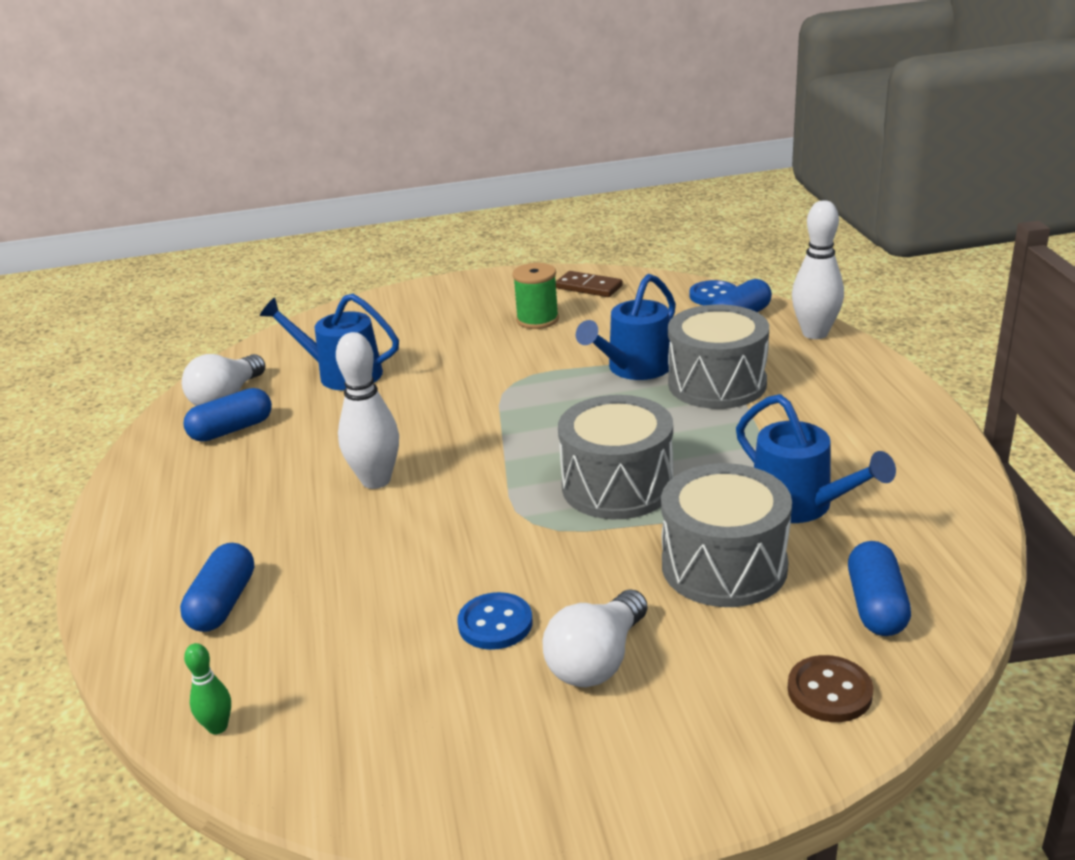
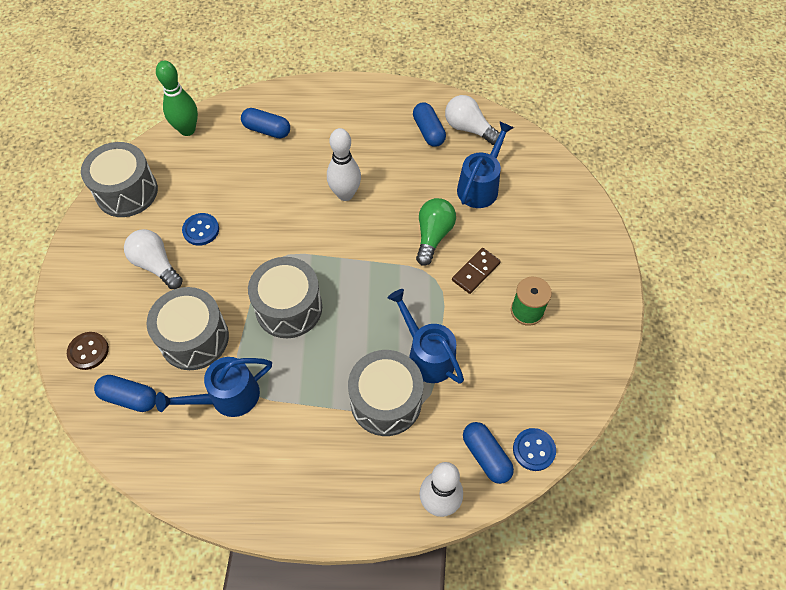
camera: 100 degrees right, 30 degrees up
(218, 727) = (187, 130): green bowling pin -> green bowling pin, size x2.00
(420, 774) = (127, 192): none -> grey drum
(440, 394) = (433, 236): none -> green light bulb
(588, 287) = (578, 359): brown domino -> brown domino (475, 272)

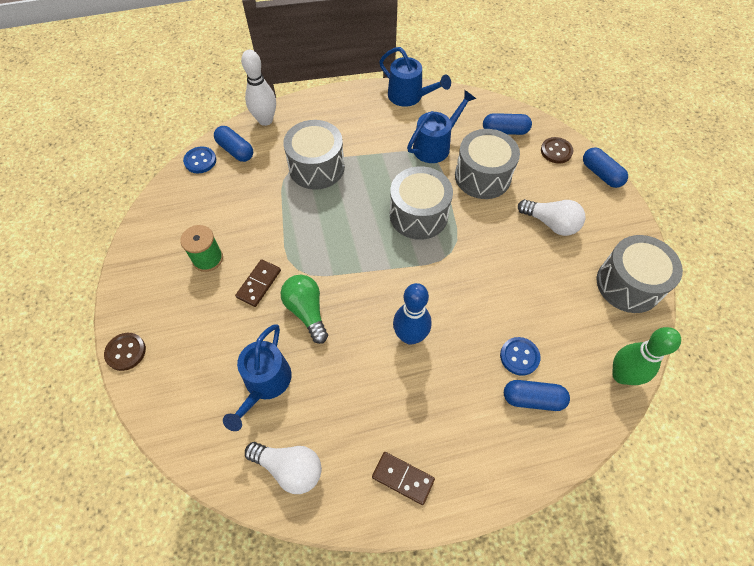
camera: 165 degrees right, 0 degrees up
(201, 230) = (532, 263): blue button -> blue button (519, 356)
(345, 194) = (410, 336): white bowling pin -> blue bowling pin
(387, 106) = (403, 478): none -> brown domino
(427, 355) = (291, 205): blue watering can -> blue watering can (409, 96)
(428, 131) = (340, 449): blue capsule -> blue capsule (601, 174)
(433, 236) = (307, 311): green light bulb -> green light bulb turned 150 degrees clockwise
(605, 237) = (126, 352): none -> brown button

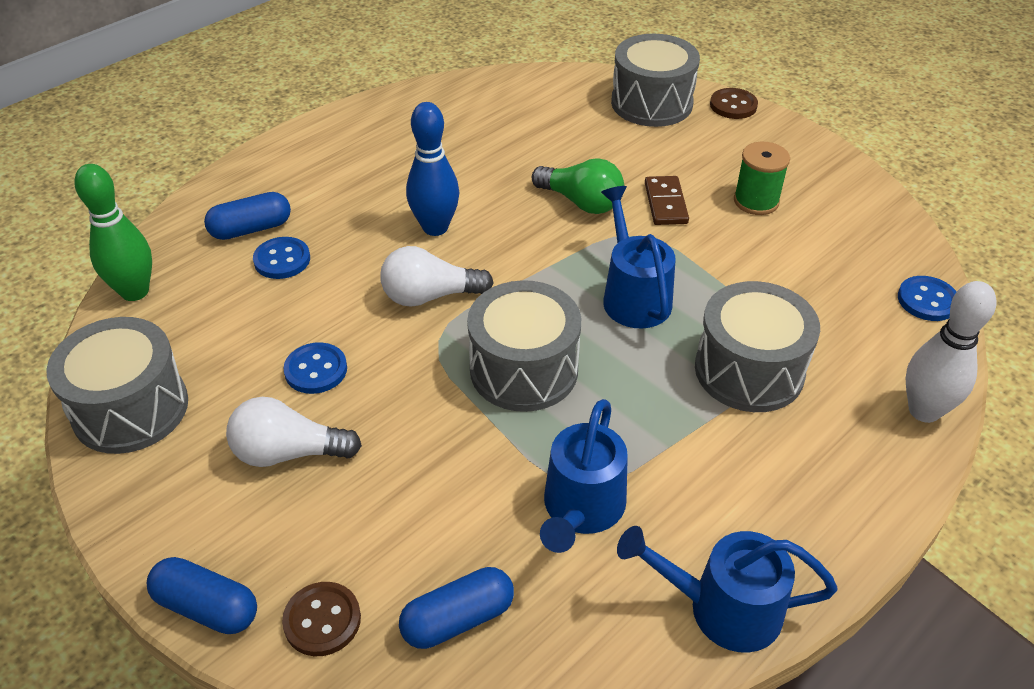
camera: 150 degrees right, 15 degrees down
(235, 150) = (900, 338): blue capsule -> none
(265, 383) = (566, 135): blue watering can -> blue watering can (633, 296)
(289, 468) = (486, 99): white light bulb -> white light bulb (430, 296)
(403, 478) = (370, 129): brown domino -> none
(482, 176) = (453, 486): grey drum -> grey drum (651, 103)
(523, 263) = (316, 370): none -> blue button

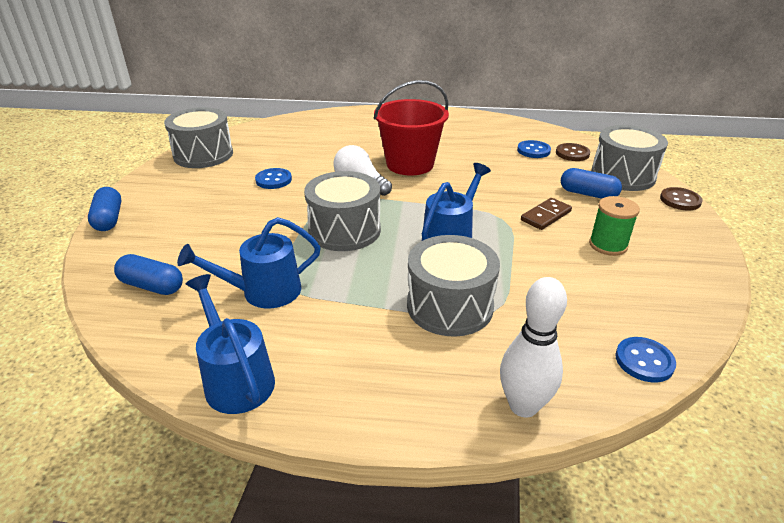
camera: 50 degrees right, 10 degrees down
(135, 291) = (269, 126): green bowling pin -> none
(251, 229) = (340, 129): blue capsule -> blue capsule (588, 194)
(282, 260) = (331, 143): blue button -> blue button (533, 150)
(288, 453) = (215, 197): white light bulb -> none
(322, 620) = (122, 249): brown button -> brown button (572, 153)
(435, 227) = (410, 164): blue bowling pin -> red bucket
(581, 202) = (498, 191): green light bulb -> none

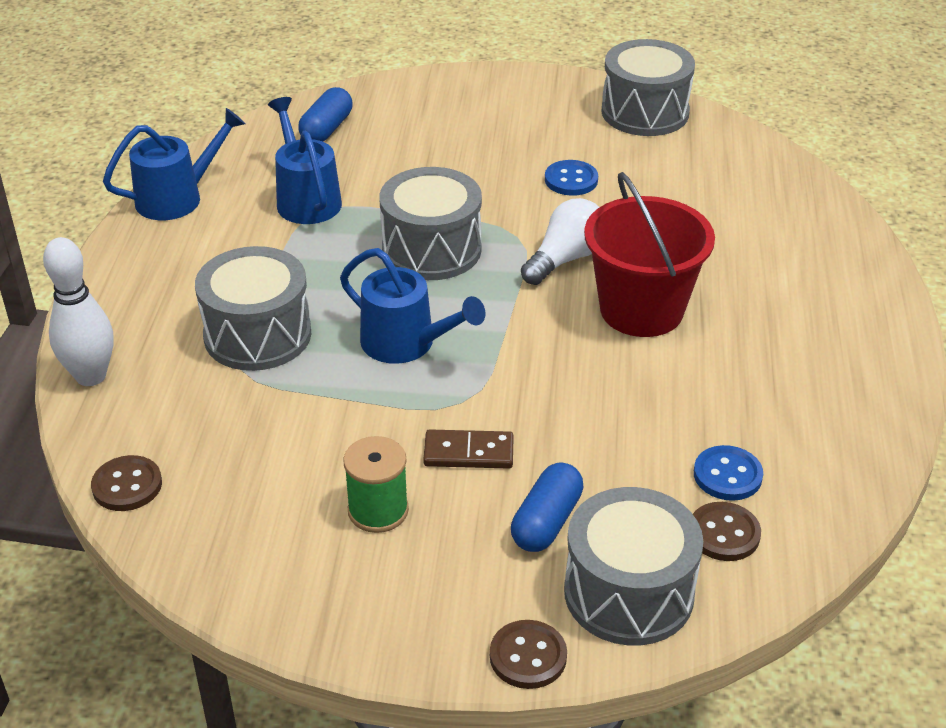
camera: 90 degrees right, 5 degrees up
(109, 219) = (462, 77): blue capsule -> none
(545, 216) = (468, 452): brown domino -> brown domino turned 45 degrees counterclockwise
(644, 361) = (127, 485): blue button -> brown button

